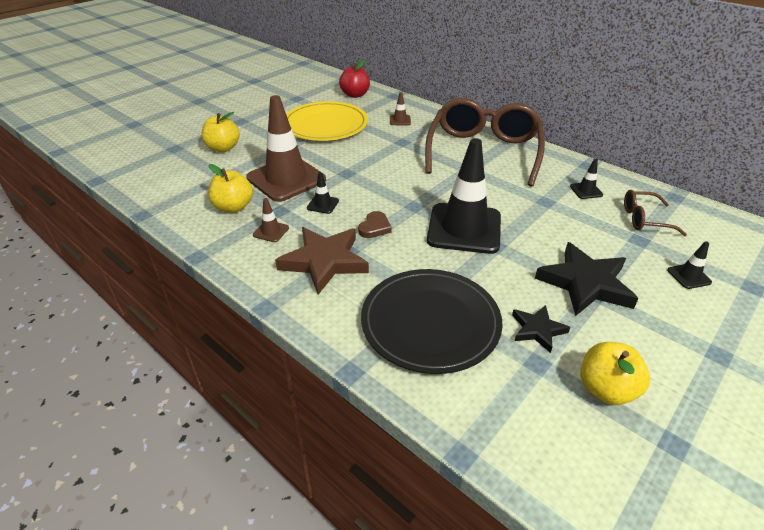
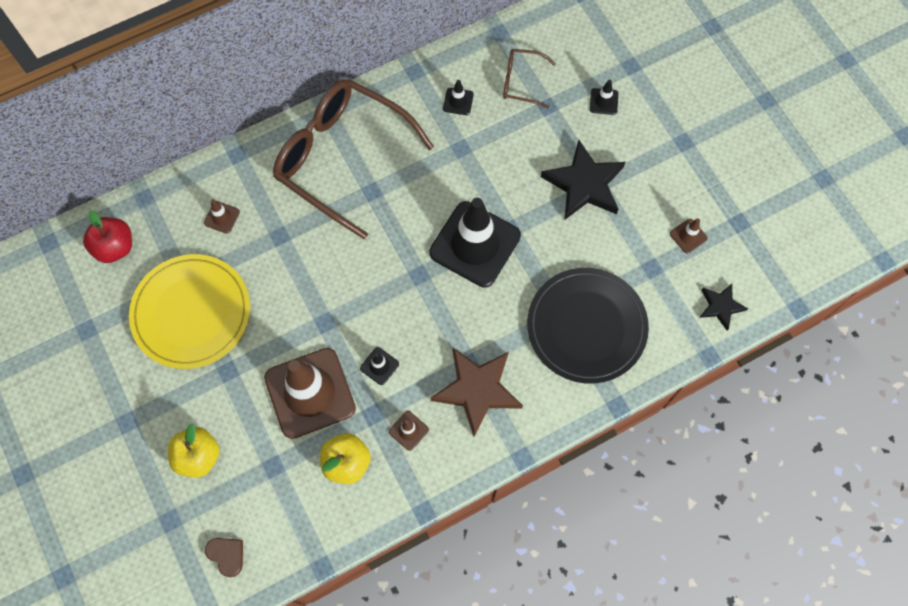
camera: 70 degrees left, 30 degrees up
(375, 227) = (441, 326): brown heart -> brown heart (227, 555)
(537, 330) = (621, 250): black star -> black star (720, 306)
(605, 389) = (688, 236): yellow apple -> brown traffic cone
(644, 219) = (521, 82): brown glasses -> brown glasses turned 75 degrees clockwise

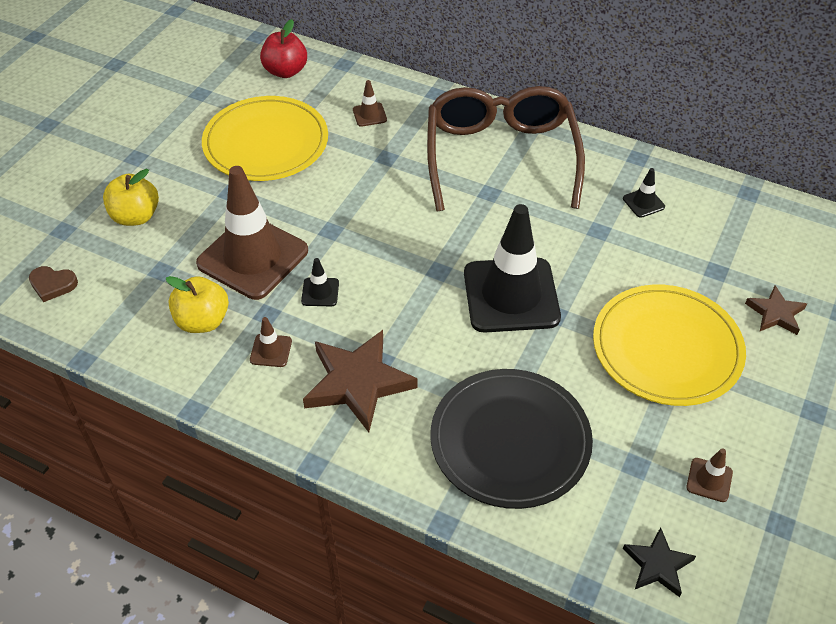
camera: 55 degrees right, 20 degrees down
(227, 555) = (53, 285): brown heart -> brown heart turned 90 degrees clockwise
(521, 82) = (718, 237): brown glasses -> none
(584, 184) = (667, 348): black star -> yellow plate
(603, 101) = (775, 313): black traffic cone -> brown star

